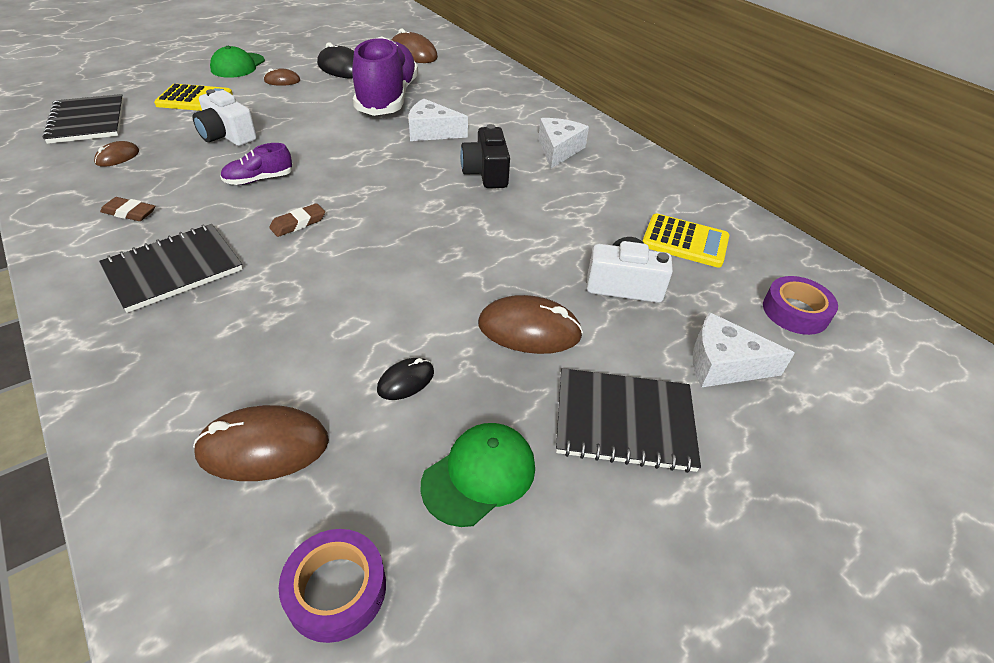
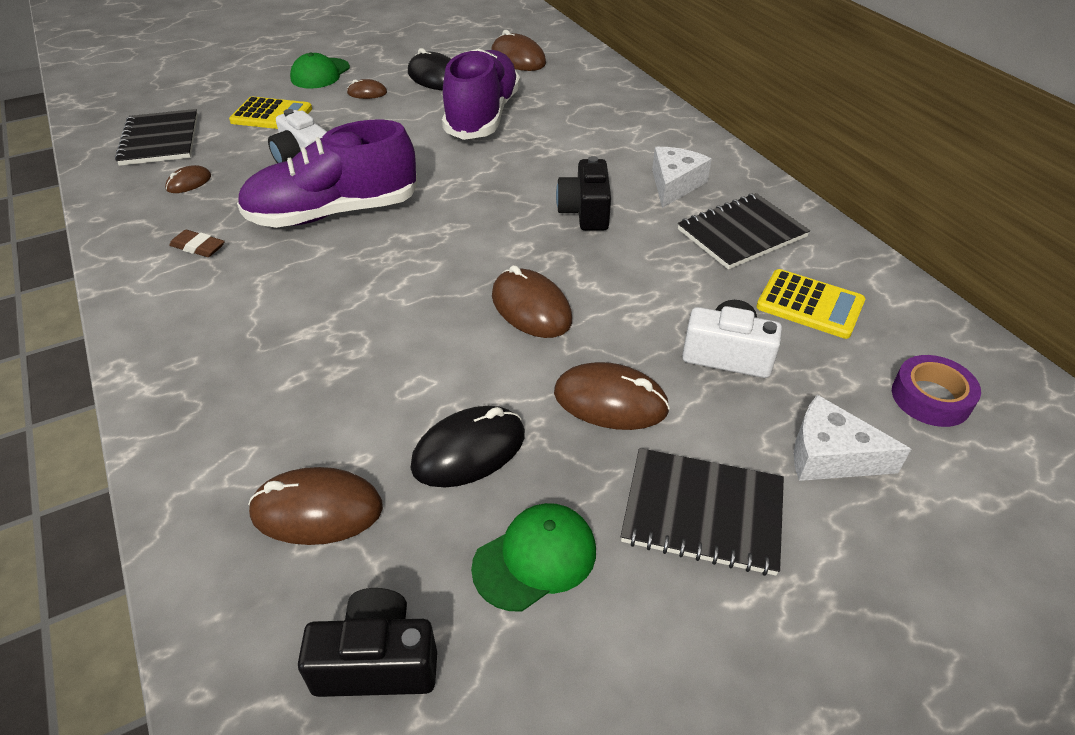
camera: 10 degrees right, 0 degrees up
(174, 269) = (239, 312): black notebook -> black notebook (741, 233)
(259, 180) = (333, 213): purple shoe -> purple shoe, size x2.30
(298, 223) = (371, 265): brown eraser -> none
(336, 589) = (377, 661): purple tape -> black camera
(406, 381) = (469, 450): black mouse -> black mouse, size x1.82
(431, 132) = (528, 159): white cheese -> none
(448, 254) = (531, 308): none -> brown mouse

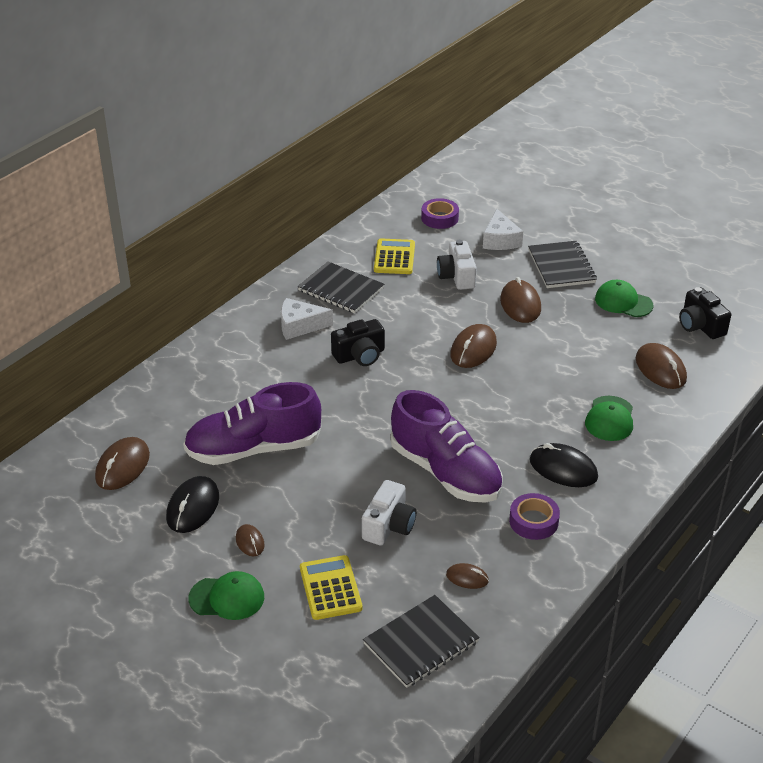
camera: 115 degrees left, 5 degrees down
(198, 247) = (533, 521): brown eraser -> purple tape
(275, 385) = (610, 419): none -> green cap
(469, 450) = (588, 337): black mouse -> black mouse (563, 469)

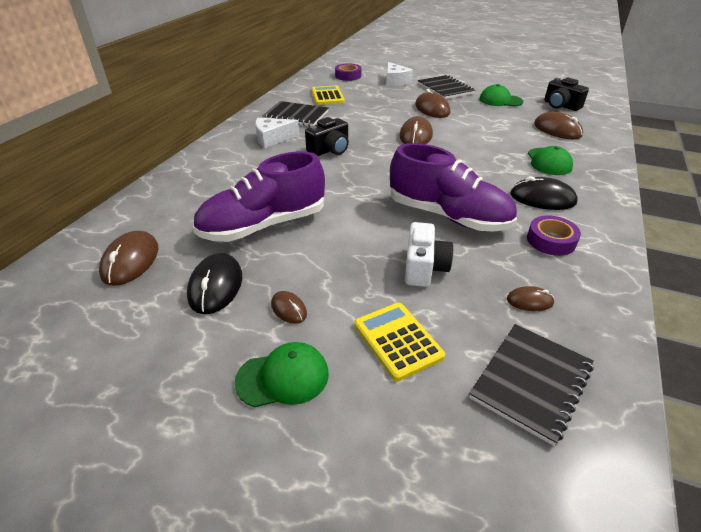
camera: 15 degrees left, 0 degrees up
(457, 276) = (377, 100): white camera -> none

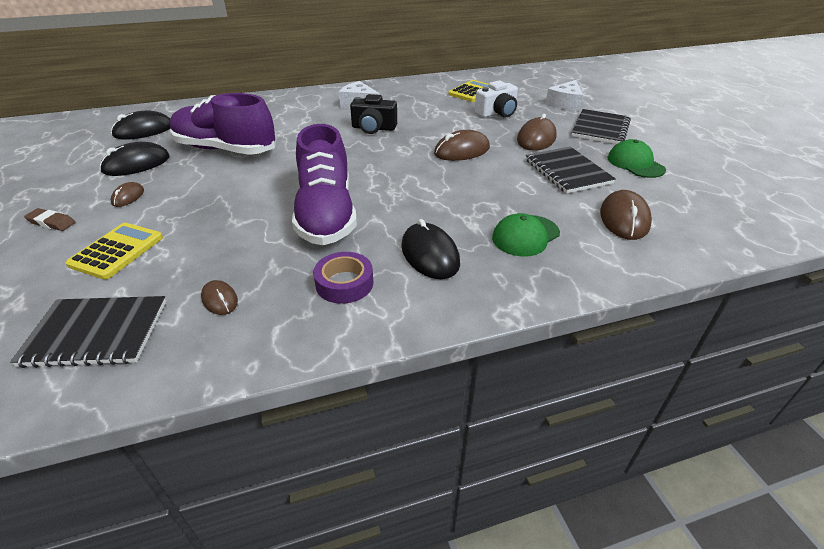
camera: 50 degrees right, 0 degrees up
(131, 261) = (144, 130): brown mouse -> black mouse
(283, 377) = (51, 222): green cap -> brown eraser
(296, 116) = (413, 96): black notebook -> black notebook (567, 171)
(348, 76) = (532, 83): purple tape -> none
(424, 267) = (228, 230): white camera -> white camera (497, 113)
(561, 106) = (704, 202): black camera -> none

